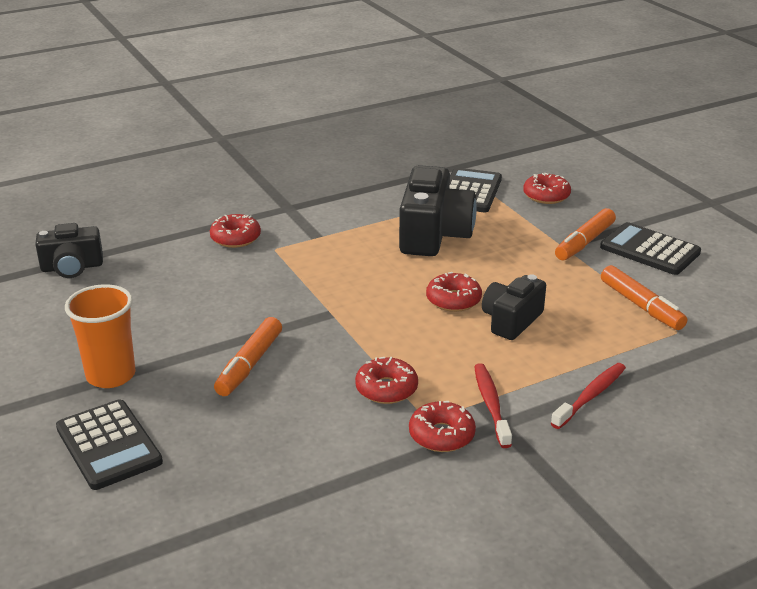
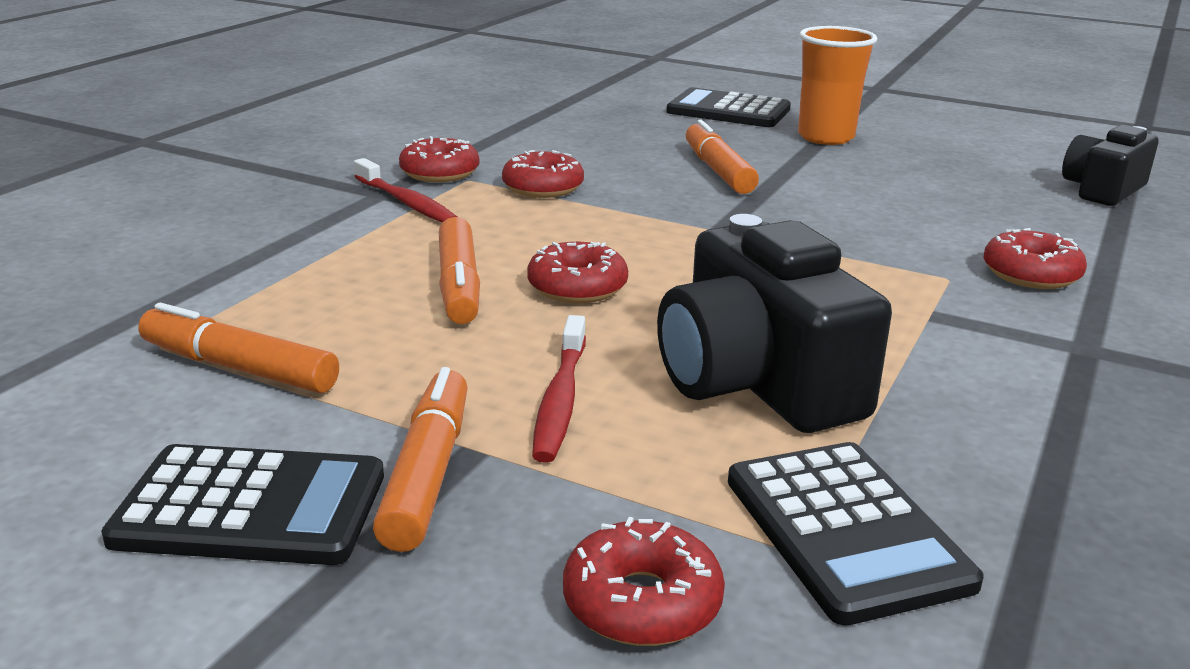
camera: 145 degrees right, 5 degrees down
(511, 321) = (458, 285): black camera -> orange marker
(590, 396) = (282, 236): red toothbrush -> red toothbrush (560, 400)

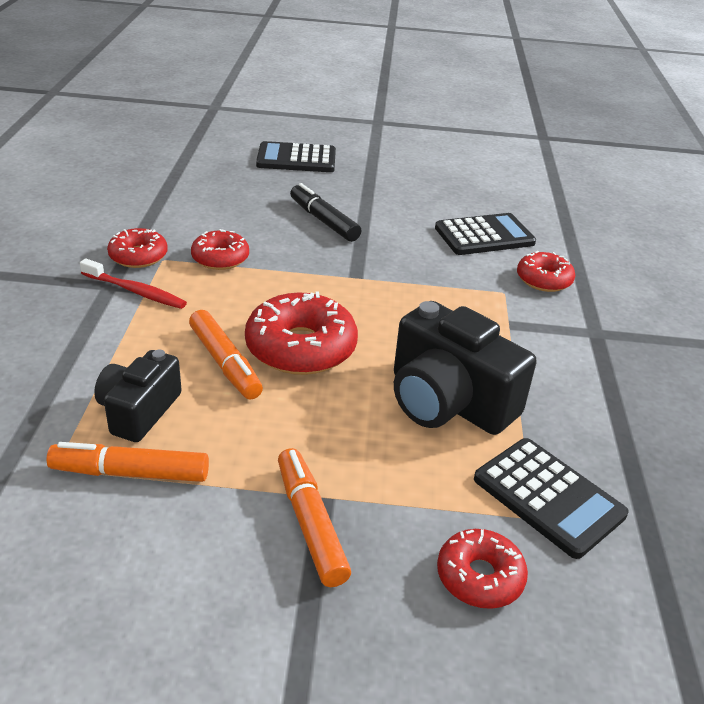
camera: 25 degrees left, 10 degrees up
(250, 508) = (224, 582): black calculator -> black calculator (484, 236)
(560, 400) = (349, 445): red toothbrush -> none
(577, 287) = (301, 348): red donut -> red donut, size x1.68
(718, 170) = (324, 221): orange marker -> black marker
(826, 137) = (372, 176): orange cup -> none
(1102, 190) = (548, 200): black camera -> black camera (139, 411)

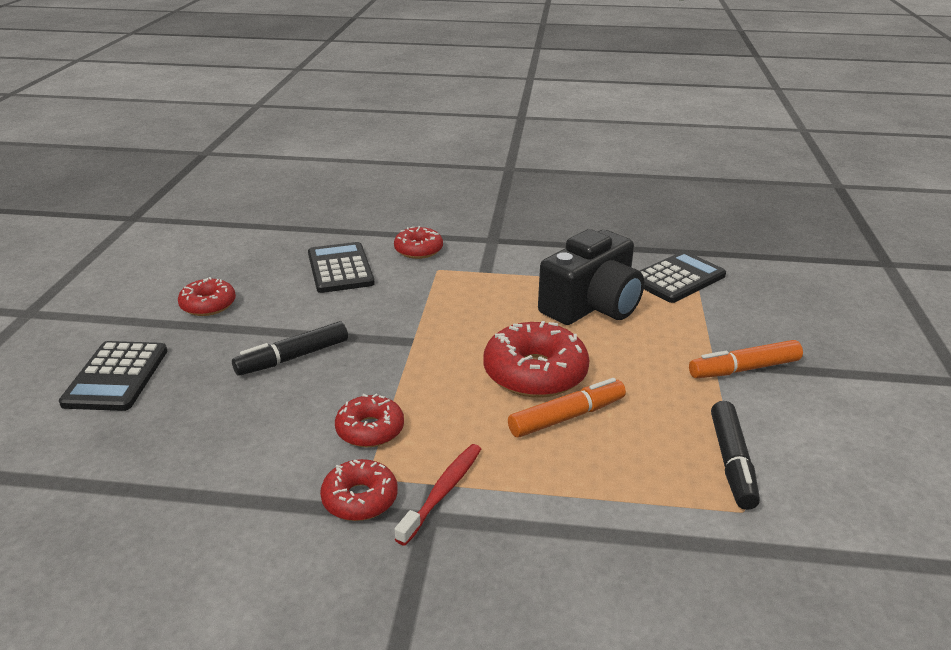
camera: 85 degrees left, 5 degrees down
(130, 472) = (731, 462): orange marker -> black marker
(139, 411) = (651, 466): black camera -> none
(479, 577) = (756, 308): red donut -> red donut (208, 305)

